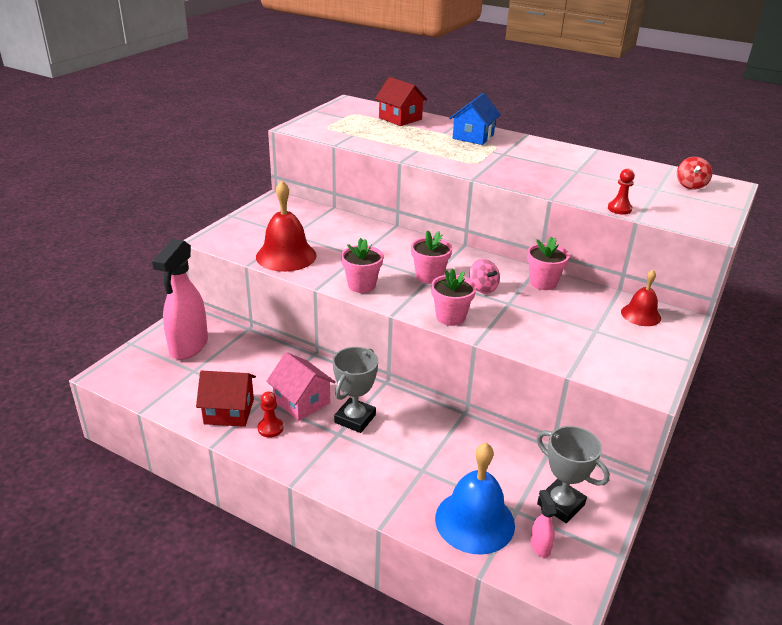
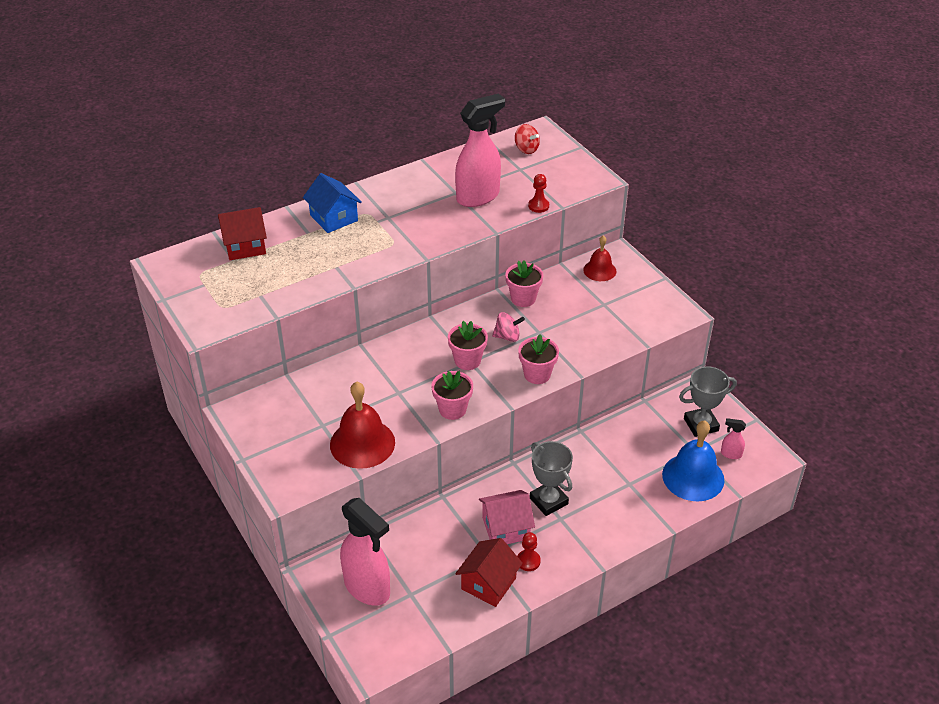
camera: 60 degrees left, 10 degrees up
(587, 181) = (478, 197): none -> pink spray bottle

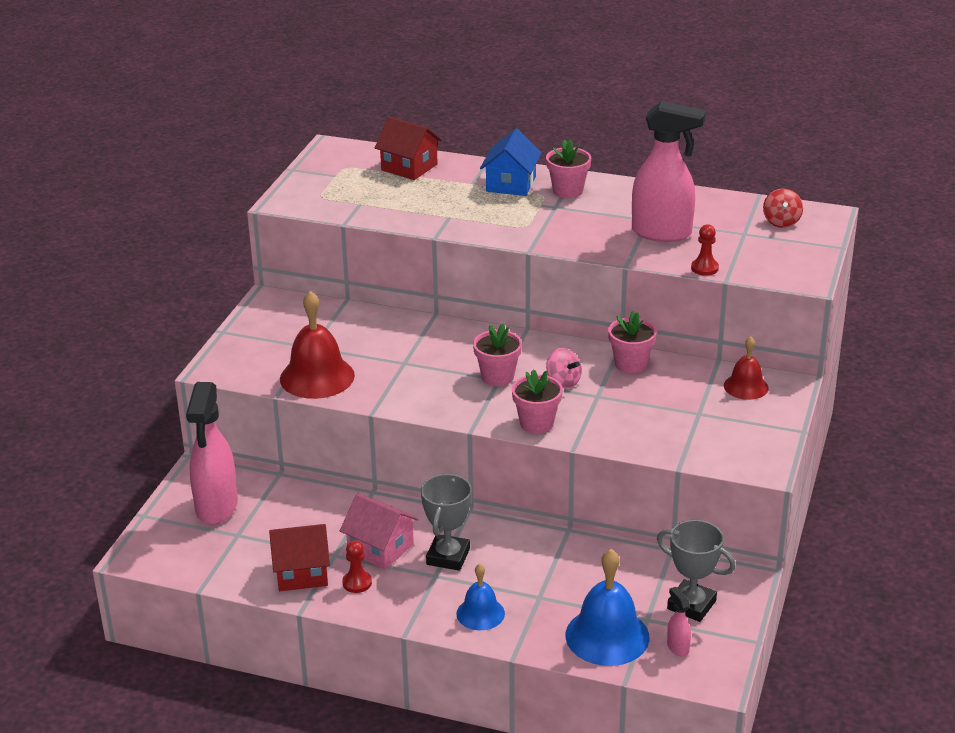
camera: 50 degrees right, 10 degrees down
(452, 409) = (422, 401): pink flower pot -> pink flower pot (568, 191)
(618, 520) = (480, 613): none -> blue bell

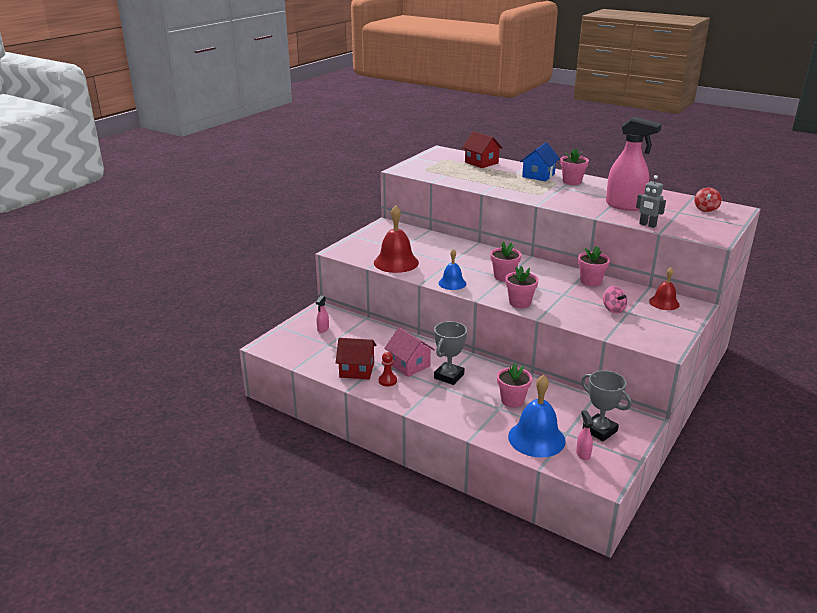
camera: 15 degrees right, 5 degrees down
(216, 507) = (323, 329): pink spray bottle -> pink spray bottle, size x0.42
(480, 613) = (457, 411): blue bell -> blue bell (452, 283)
(555, 580) = (512, 400): none -> pink flower pot
(563, 382) = (544, 284): pink spinning top -> pink spinning top (613, 309)
(704, 268) = (647, 225): red pawn -> grey robot

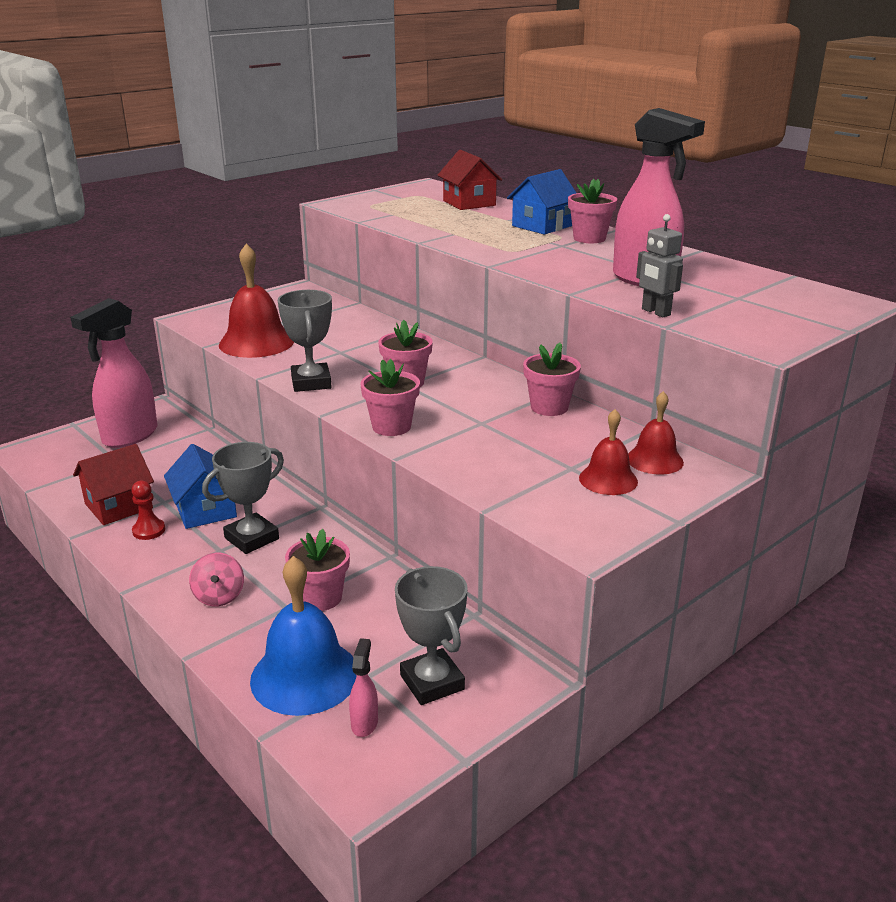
camera: 15 degrees right, 0 degrees up
(323, 329) = (129, 436): pink spray bottle -> pink spray bottle, size x2.37
(357, 370) = (119, 506): red house -> red house turned 60 degrees counterclockwise
(409, 365) = (206, 510): pink house -> blue house
(452, 283) = (311, 382): blue bell -> grey trophy
(613, 309) = (548, 459): pink spinning top -> pink spinning top (219, 596)
(650, 316) = (608, 479): none -> red bell
(705, 209) = (795, 298): red spinning top -> none

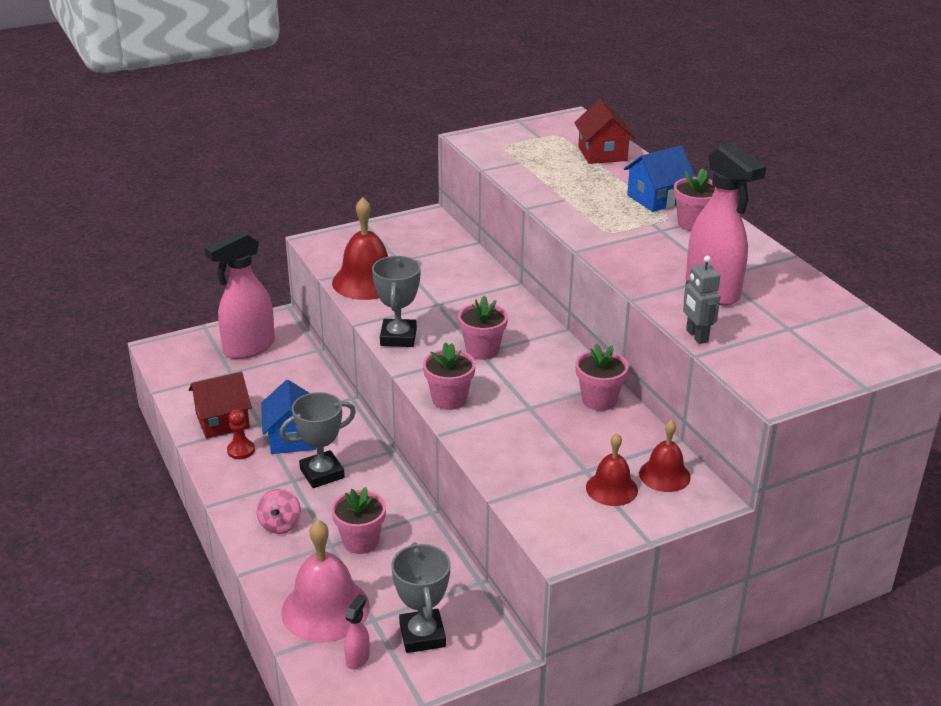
camera: 15 degrees right, 5 degrees up
(305, 676) = (325, 609): blue bell -> pink bell

